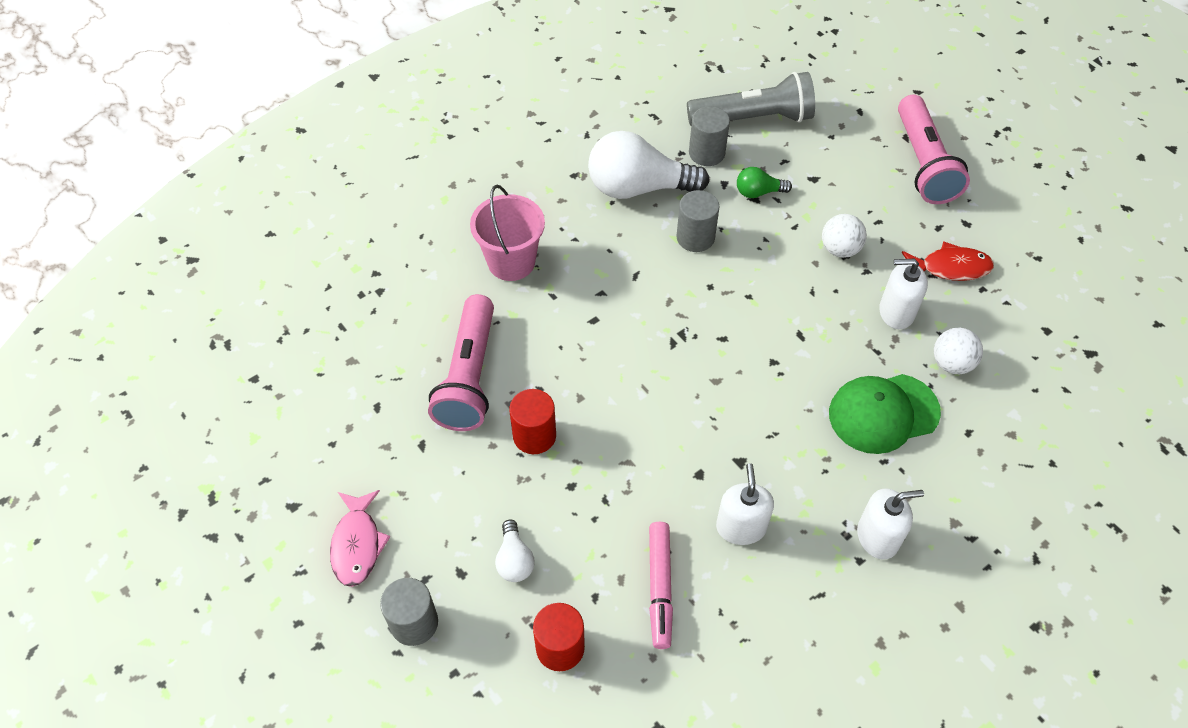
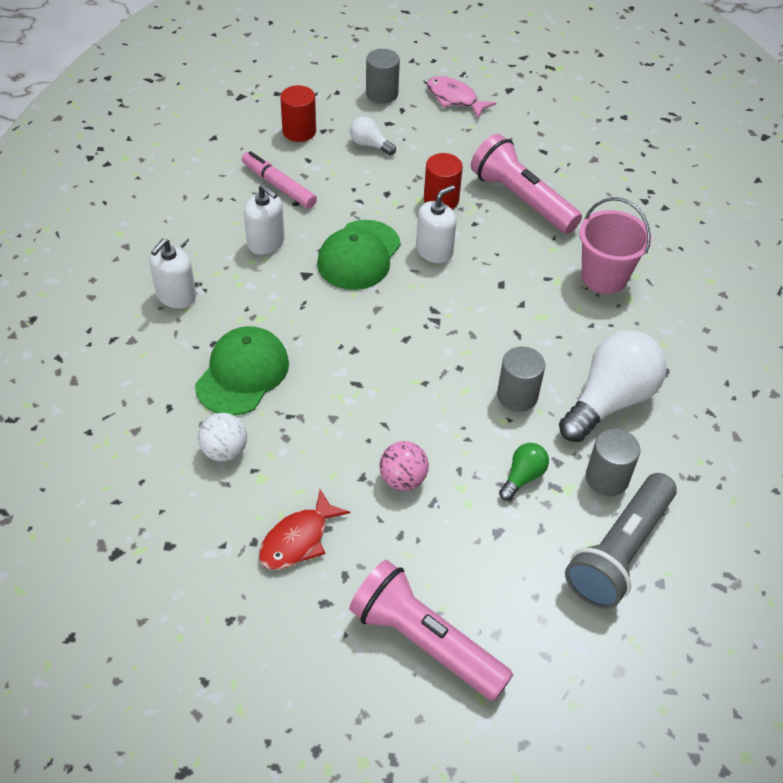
camera: 130 degrees right, 5 degrees down
(673, 441) = (359, 255): none -> green cap
(840, 249) = (403, 479): white ball -> pink ball
(896, 312) = (305, 459): white soap dispenser -> white soap dispenser (434, 251)

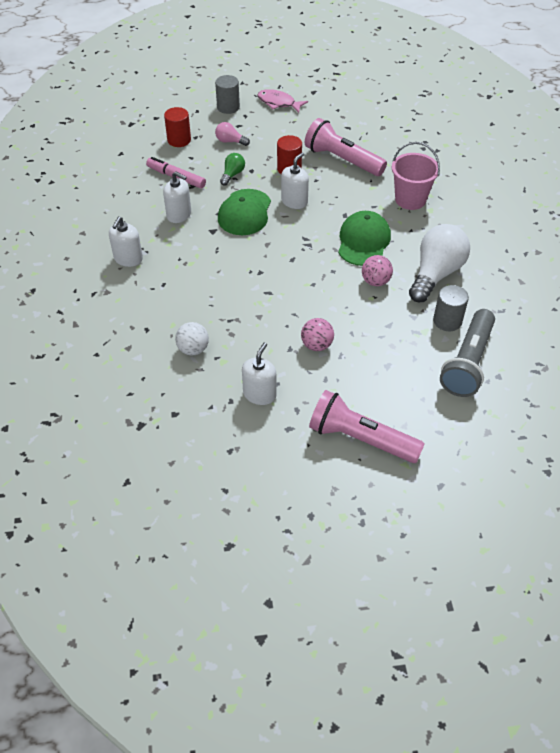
camera: 10 degrees left, 0 degrees up
(242, 373) = (190, 299): green cap -> green cap (363, 241)
(298, 540) = (259, 394): red fish -> white soap dispenser
(370, 145) = (230, 141): white light bulb -> pink light bulb
(517, 395) = (375, 281): grey cylinder -> pink ball
(523, 477) = (394, 330): green light bulb -> green light bulb (232, 174)

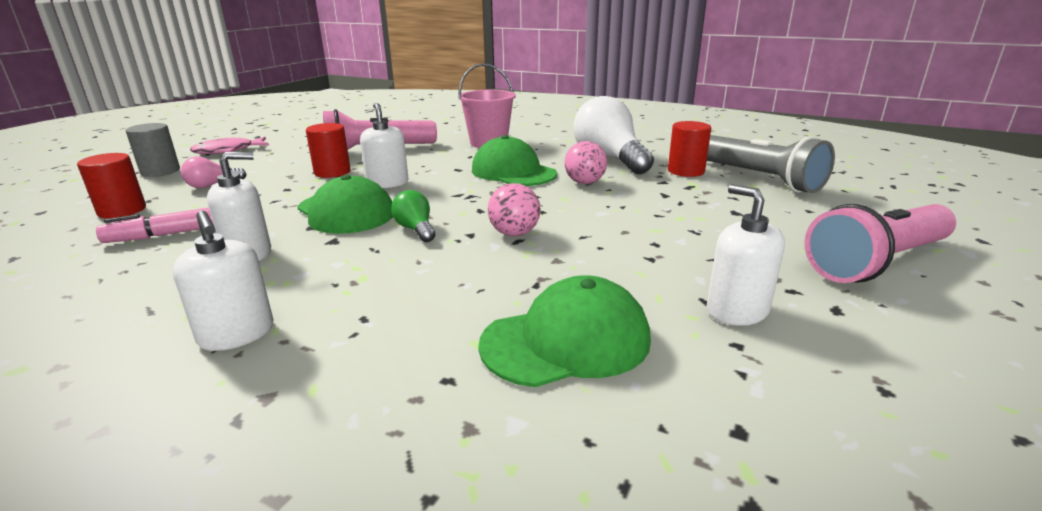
camera: 55 degrees left, 25 degrees down
(193, 349) = (566, 341): white ball -> green cap
(232, 174) = (266, 199): green light bulb -> green light bulb (416, 229)
(317, 345) = (661, 239): pink ball -> pink ball (514, 234)
(447, 321) = (686, 171): grey cylinder -> red cylinder

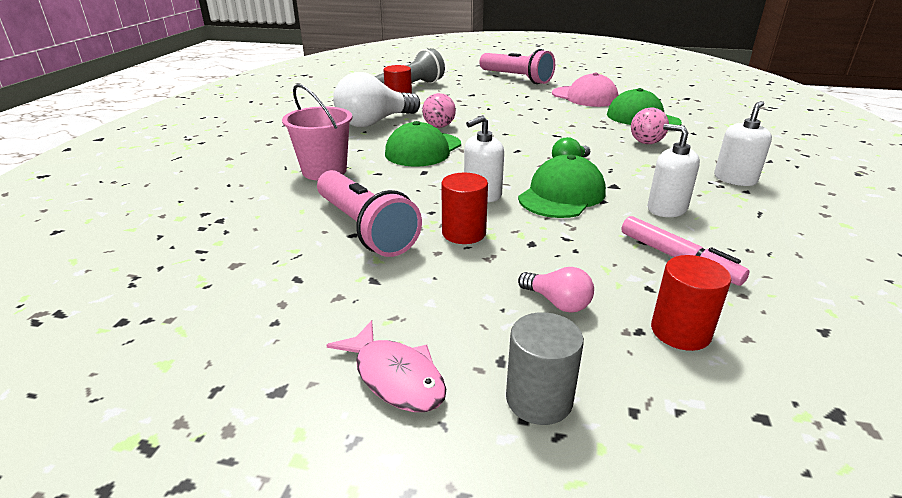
camera: 105 degrees left, 5 degrees up
(514, 234) = (548, 137): pink ball -> pink ball (646, 143)
(737, 311) = (584, 97): white soap dispenser -> pink cap

